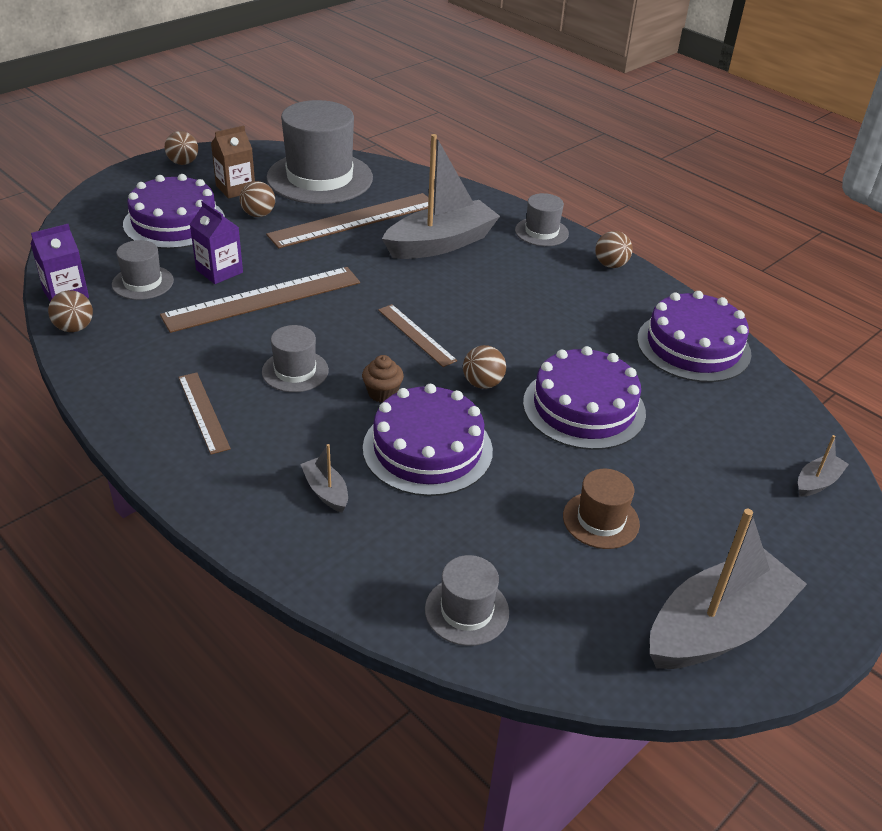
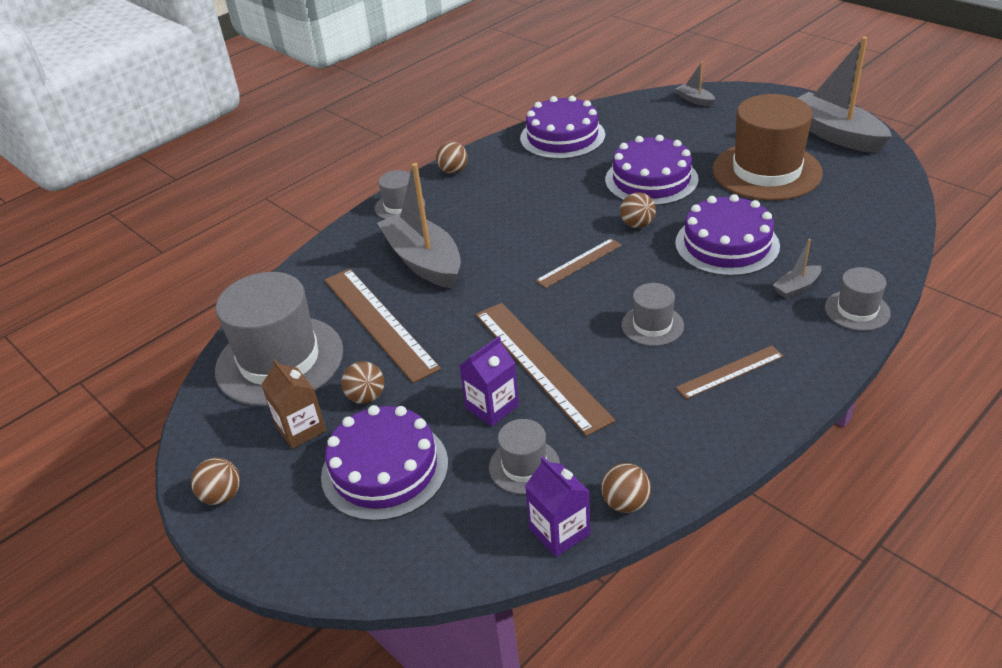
camera: 85 degrees left, 0 degrees up
(382, 393) = (667, 273): brown cupcake -> none
(466, 611) = (875, 217): grey hat -> grey hat (857, 310)
(601, 520) = (766, 171): brown hat -> brown hat, size x2.08

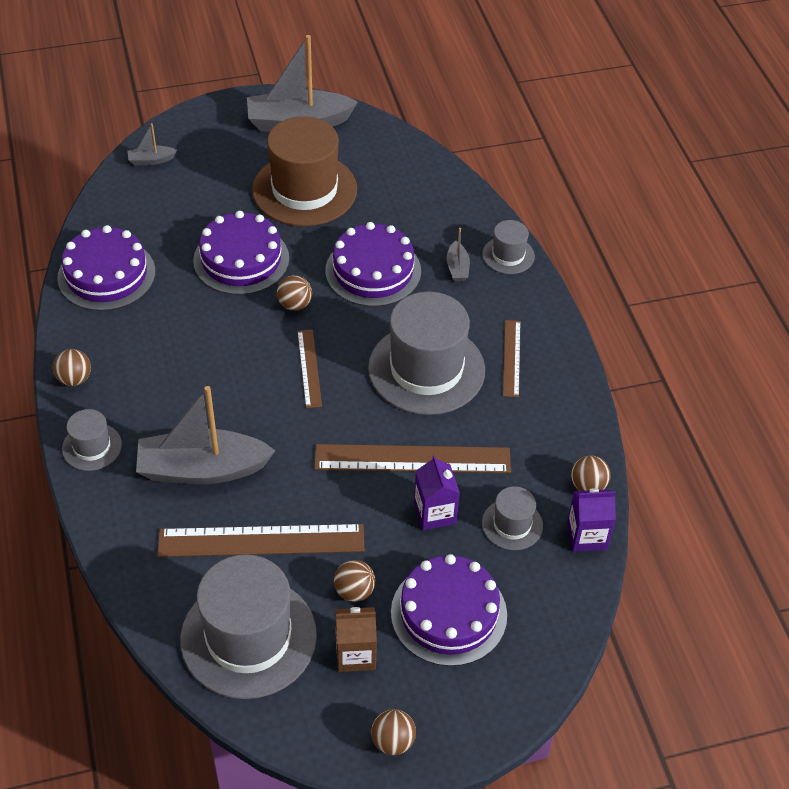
camera: 65 degrees left, 10 degrees up
(652, 325) = (426, 369): grey hat -> grey hat, size x2.08

